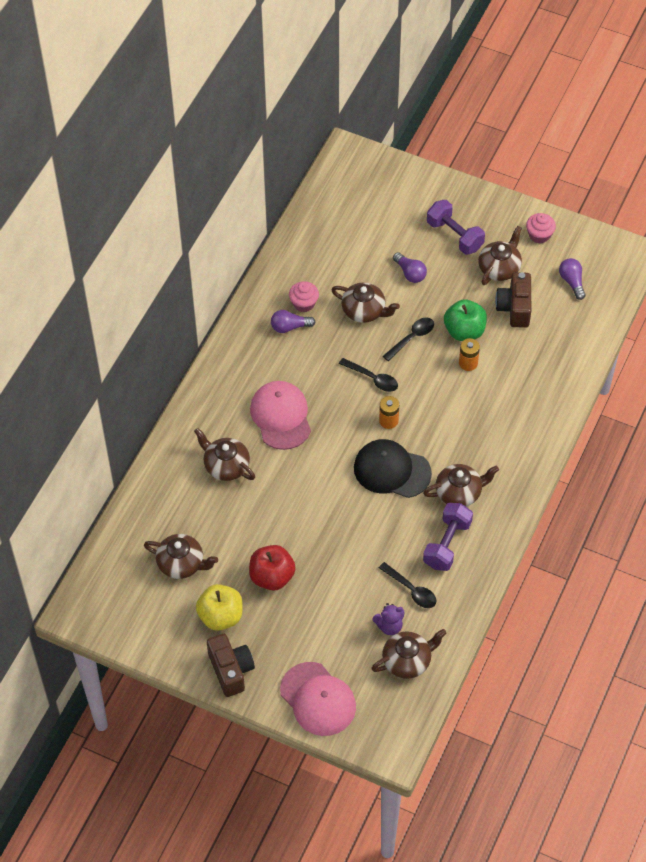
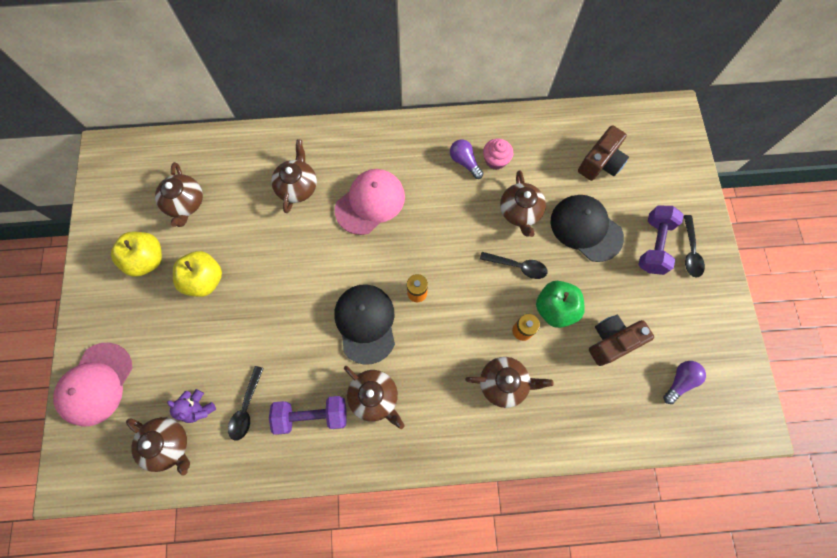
camera: 60 degrees right, 15 degrees up
(231, 670) = (97, 296): brown camera -> brown camera (600, 163)
(272, 577) = (205, 280): red apple -> yellow apple
(372, 378) = (453, 256): black spoon -> black spoon (690, 251)
(410, 273) = (586, 228): purple light bulb -> black cap
(499, 268) = (647, 304): brown teapot -> brown teapot (504, 383)
(539, 235) = (711, 321): pink cupcake -> none

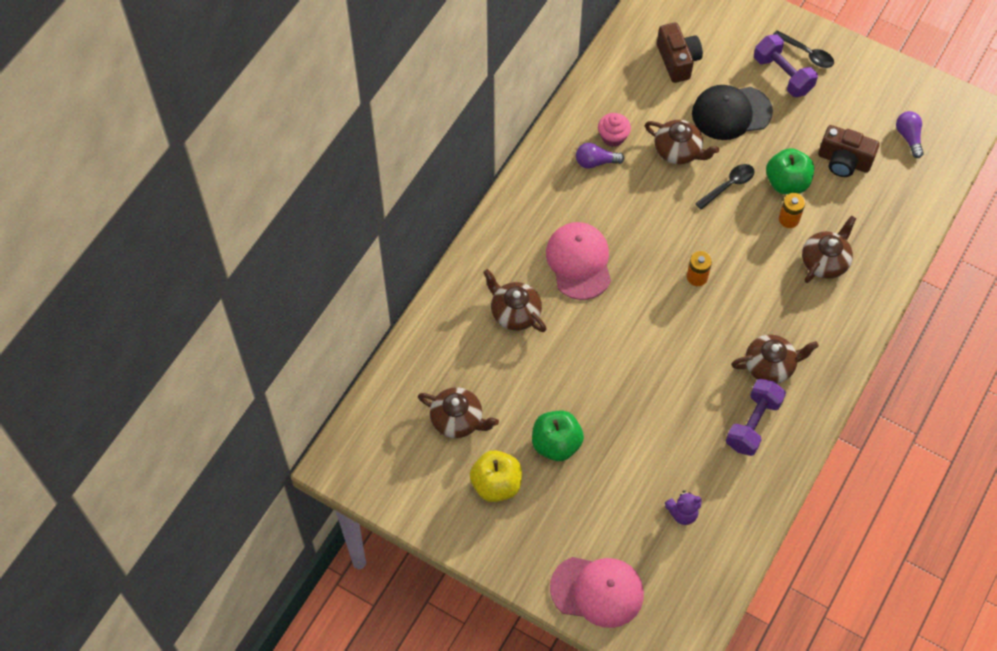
camera: 55 degrees left, 10 degrees down
(96, 384) = (597, 591): pink cap -> pink cap turned 45 degrees counterclockwise
(168, 444) = (700, 555): brown teapot -> none
(205, 280) = (556, 444): yellow apple -> green apple
(246, 408) = (710, 473): black spoon -> none
(365, 323) = (697, 334): black cap -> none
(611, 341) = (843, 161): brown camera -> brown camera turned 75 degrees counterclockwise

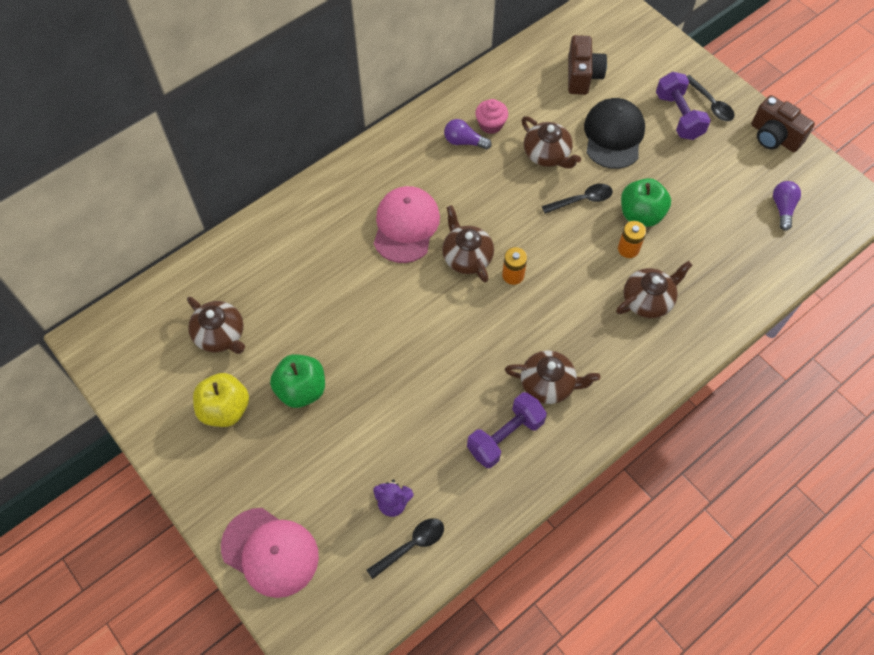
camera: 20 degrees right, 0 degrees up
(514, 312) = (323, 253): brown teapot -> brown teapot (466, 257)
(714, 543) = (411, 545): none -> black spoon
(731, 113) = (613, 135): black cap -> black cap turned 90 degrees clockwise
(843, 161) = (706, 211): brown camera -> brown camera (774, 137)

